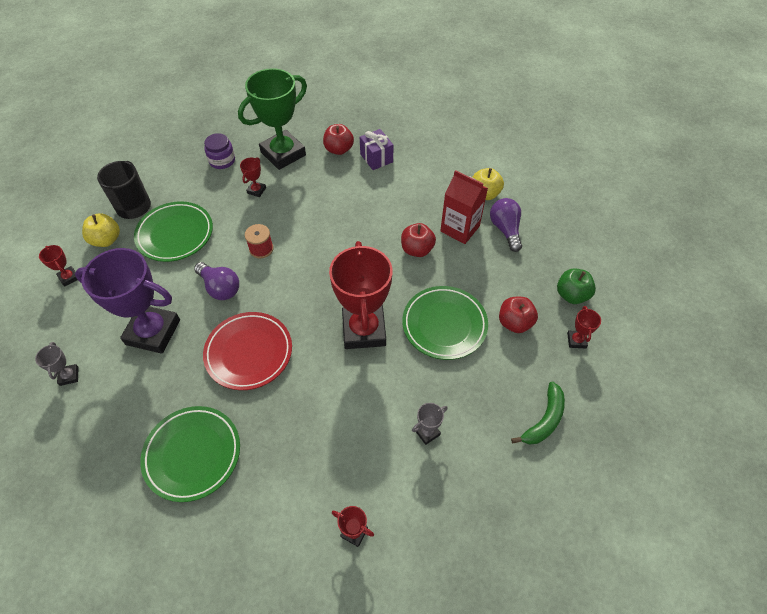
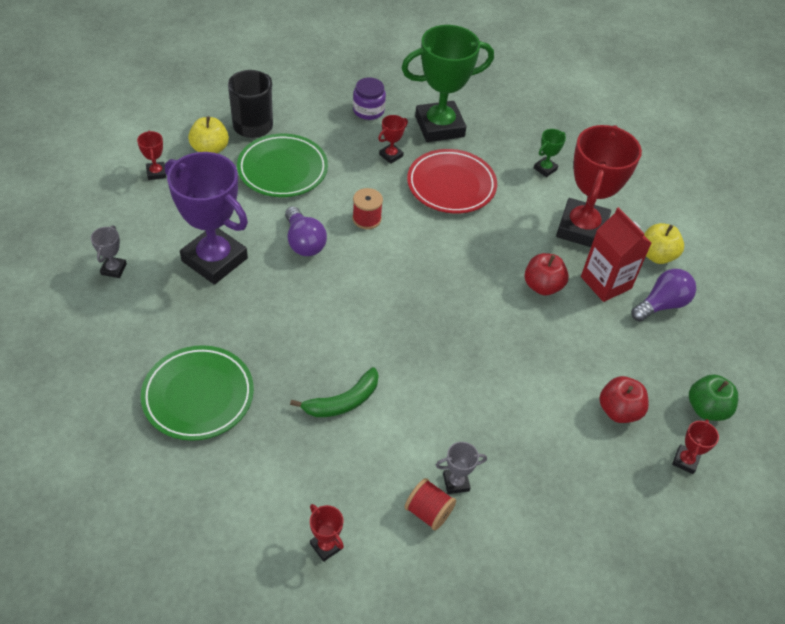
camera: 20 degrees right, 5 degrees down
(249, 353) = (302, 320): red plate -> red plate (451, 185)
(339, 149) = (505, 144): red apple -> none
(364, 330) = (438, 347): red trophy -> red trophy (582, 228)
(376, 158) = (545, 169): purple gift -> green trophy
(418, 466) = (428, 512): none -> red spool
(444, 325) = (533, 379): green plate -> none
(505, 230) = (661, 304): purple light bulb -> purple light bulb turned 45 degrees clockwise
(544, 420) = (599, 529): green banana -> green banana (343, 402)

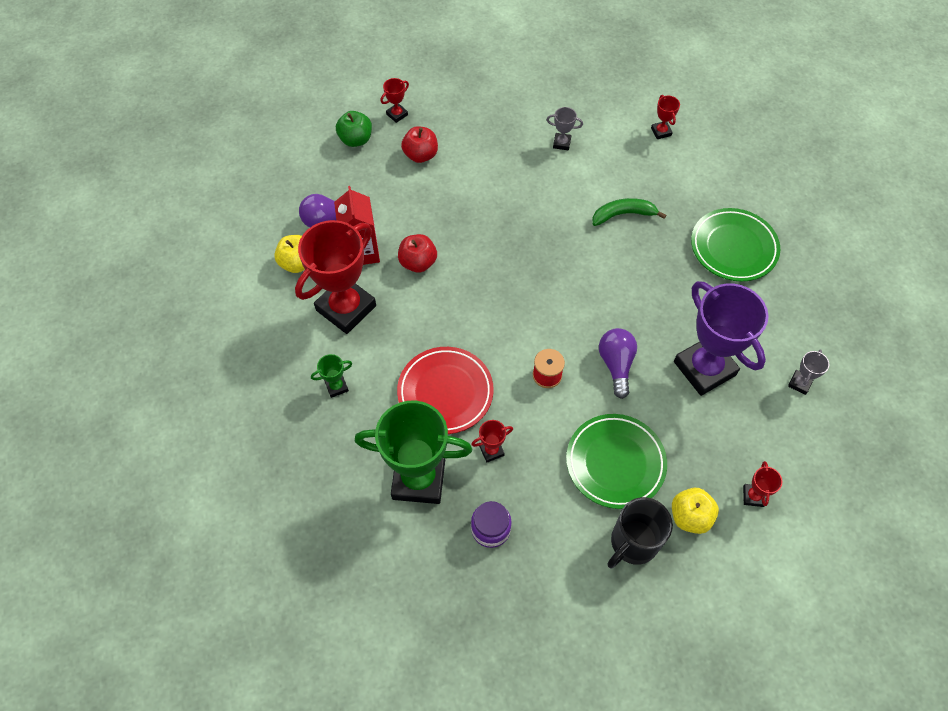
camera: 155 degrees left, 10 degrees up
(428, 512) = (587, 132): red spool -> none

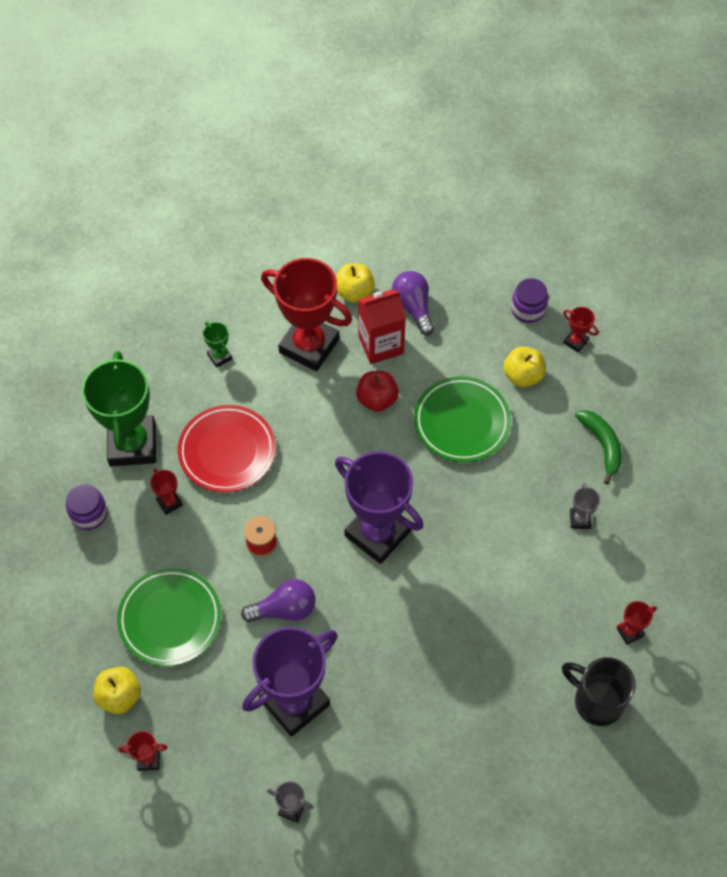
camera: 80 degrees right, 0 degrees up
(356, 140) = (528, 309): green apple -> purple jar
(420, 155) = (523, 376): red apple -> yellow apple
(552, 283) = (377, 533): none -> purple trophy
(623, 214) = (488, 599): green banana -> green banana (602, 445)
(632, 543) = (86, 643): black mug -> black mug (596, 701)
(733, 248) = (467, 728): green plate -> green plate (461, 422)

